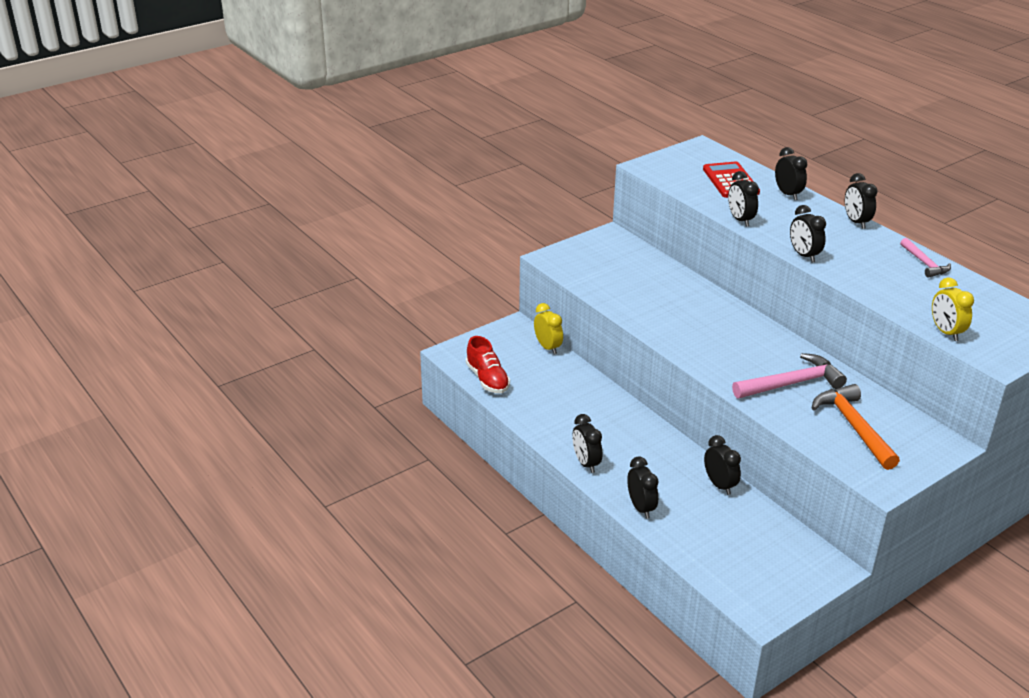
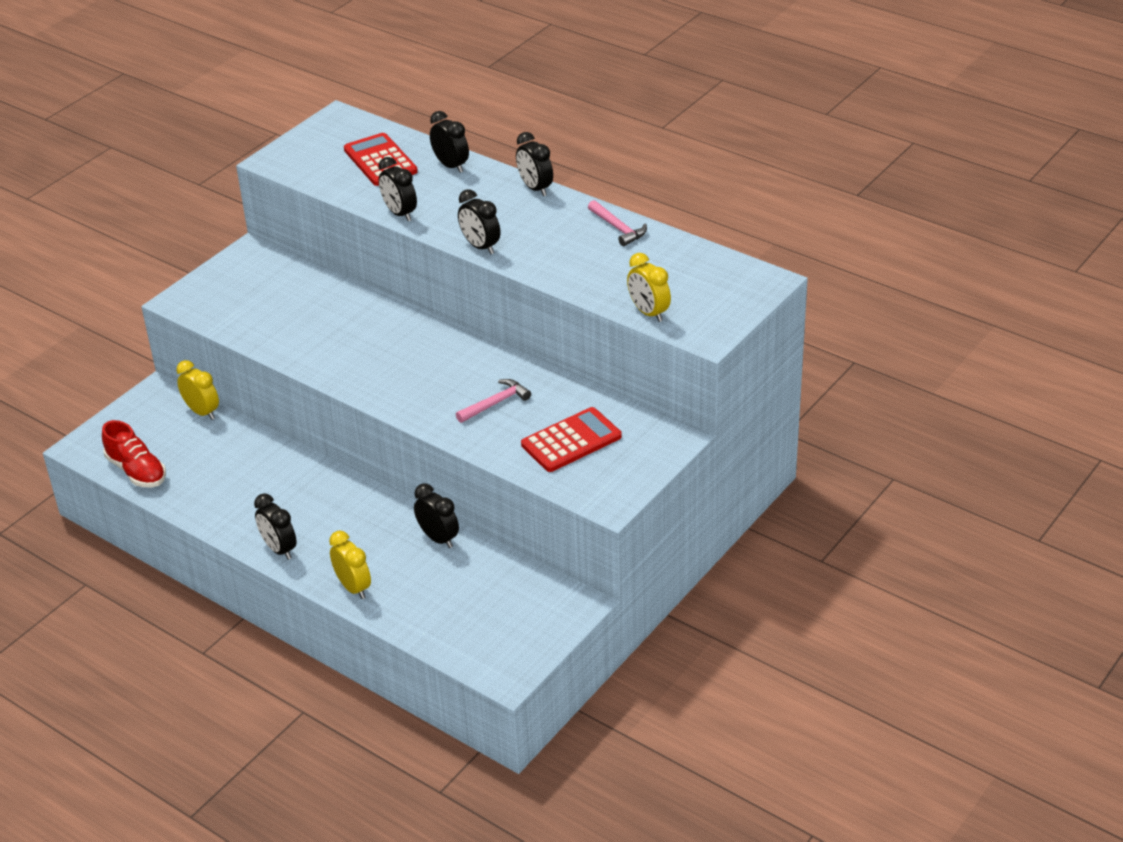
camera: 15 degrees left, 5 degrees up
(641, 507) = (353, 587): black clock -> yellow clock
(791, 383) = (495, 403): pink hammer -> pink hammer, size x0.59
(854, 427) = (571, 441): orange hammer -> red calculator

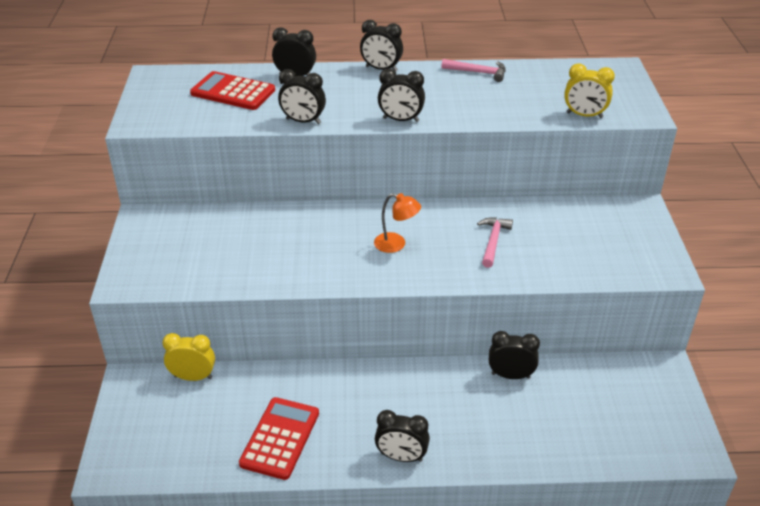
camera: 40 degrees left, 0 degrees up
(137, 471) = (190, 461): red shoe -> none
(353, 587) = (500, 453): yellow clock -> none
(413, 367) = (396, 244): none -> orange lamp
(571, 441) = (581, 242): red calculator -> red calculator (280, 438)

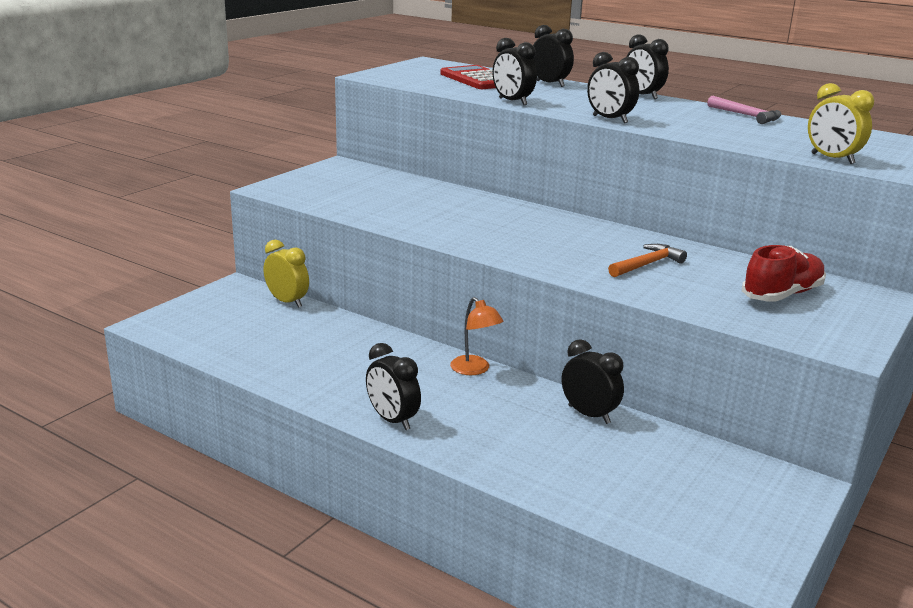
camera: 35 degrees right, 15 degrees down
(280, 438) = (302, 363): red calculator -> none
(396, 244) = (538, 237): orange lamp -> orange lamp (475, 370)
(493, 241) = (647, 264): pink hammer -> orange hammer
(594, 234) = (782, 295): none -> red shoe

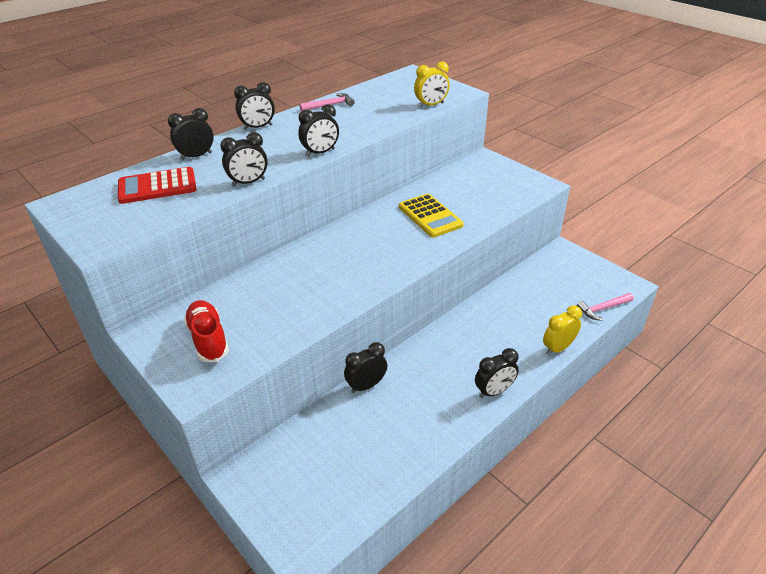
camera: 75 degrees left, 15 degrees up
(287, 302) = (289, 438): yellow clock -> yellow clock (558, 348)
(475, 370) = (433, 340): orange lamp -> none
(589, 414) = (494, 302): black clock -> black clock (366, 386)
(646, 531) = (603, 309): none -> pink hammer
(647, 264) = (430, 216): orange hammer -> yellow calculator
(782, 295) = (479, 184): red shoe -> red shoe (208, 339)

